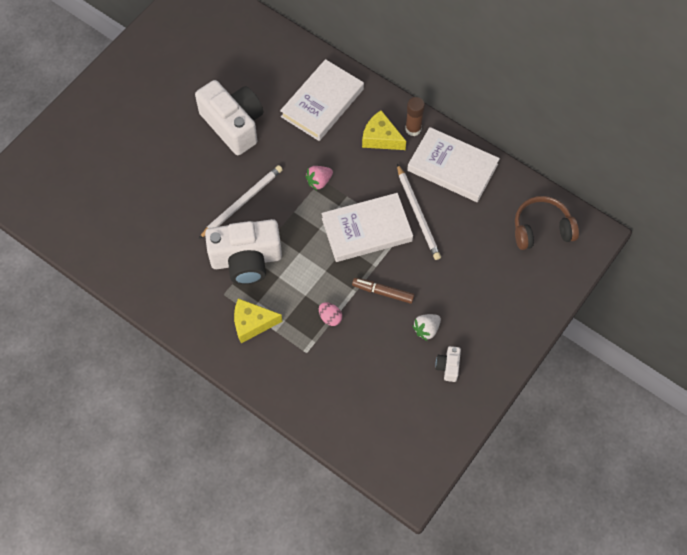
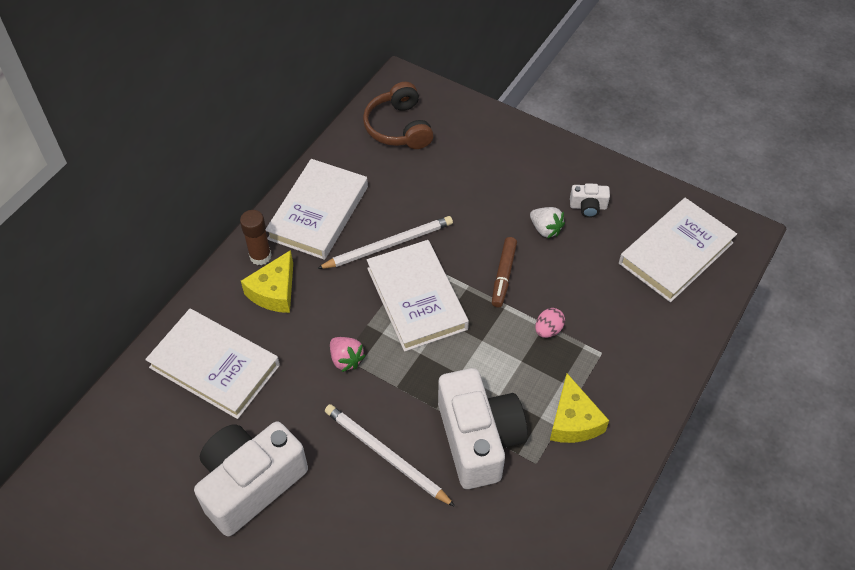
camera: 95 degrees left, 10 degrees down
(395, 428) = (676, 253): none -> white book

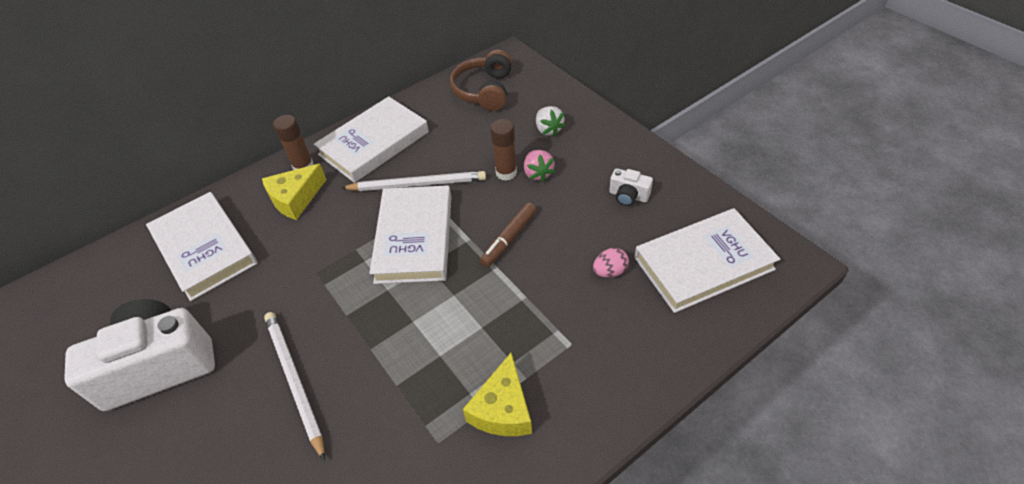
camera: 25 degrees right, 5 degrees down
(346, 359) = (317, 275): pink strawberry -> pink strawberry (538, 173)
(467, 212) = (506, 173): none -> brown glue stick
(478, 439) = (393, 395): white camera -> none
(545, 229) = (574, 206): white strawberry -> white strawberry (548, 129)
(548, 330) = (526, 304): pink egg -> pink egg (610, 271)

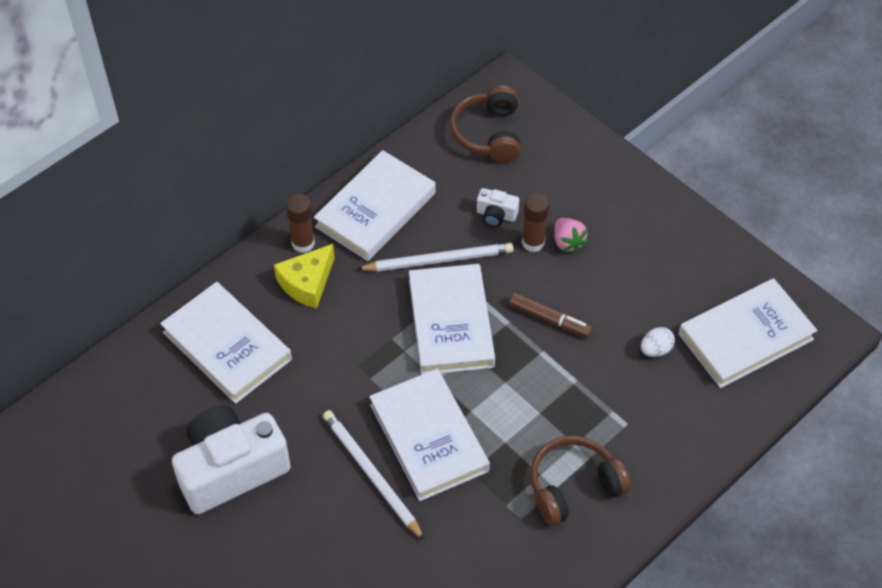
camera: 10 degrees left, 5 degrees up
(363, 346) = (428, 438): none -> white book
(503, 409) = (573, 486): yellow cheese -> brown headphones
(509, 238) = (549, 319): brown marker -> brown marker turned 90 degrees counterclockwise
(548, 129) = (571, 186): white strawberry -> none
(610, 271) = (655, 350): pink egg -> white egg
(628, 196) = (666, 265): white camera -> white camera (496, 215)

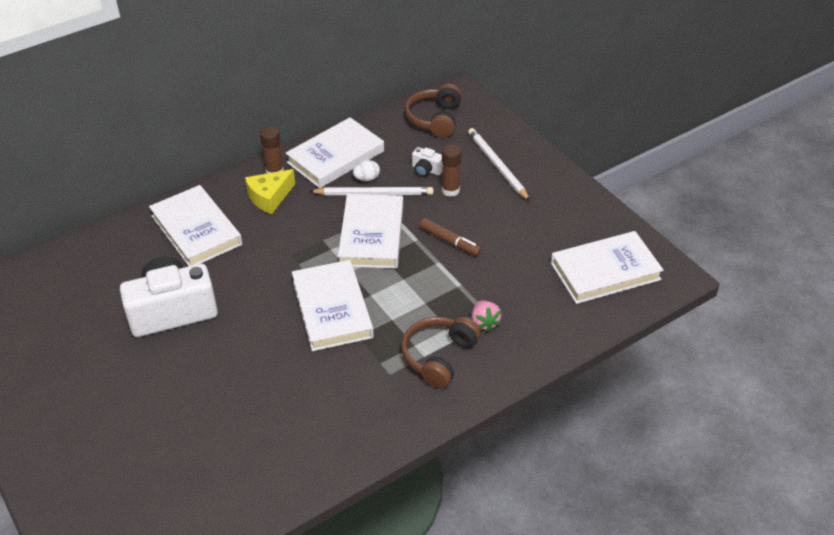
camera: 10 degrees right, 10 degrees down
(371, 474) = (279, 328): white pencil -> white pencil (497, 165)
(567, 242) = (477, 193): pink strawberry -> pink strawberry (484, 323)
(573, 486) = (439, 357): brown headphones -> brown headphones turned 45 degrees counterclockwise
(655, 350) = (529, 271): white egg -> white egg (367, 178)

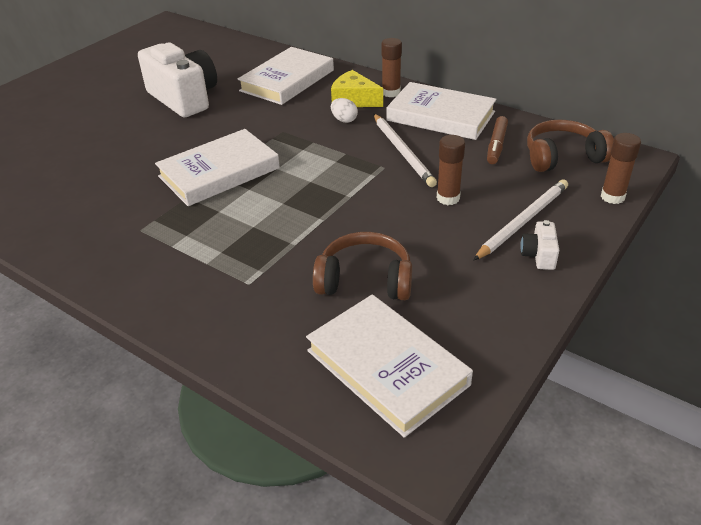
camera: 70 degrees right, 5 degrees down
(367, 178) = (422, 141): white egg -> white egg (344, 120)
(371, 235) = (338, 167): white book -> none
(426, 170) = (469, 174): white camera -> white camera (539, 255)
(439, 357) = (174, 256): brown headphones -> brown headphones (365, 280)
(450, 241) = (361, 219): brown marker -> brown marker (496, 145)
(484, 323) = (239, 277): pink strawberry -> none
(494, 117) = (612, 197): none -> brown glue stick

